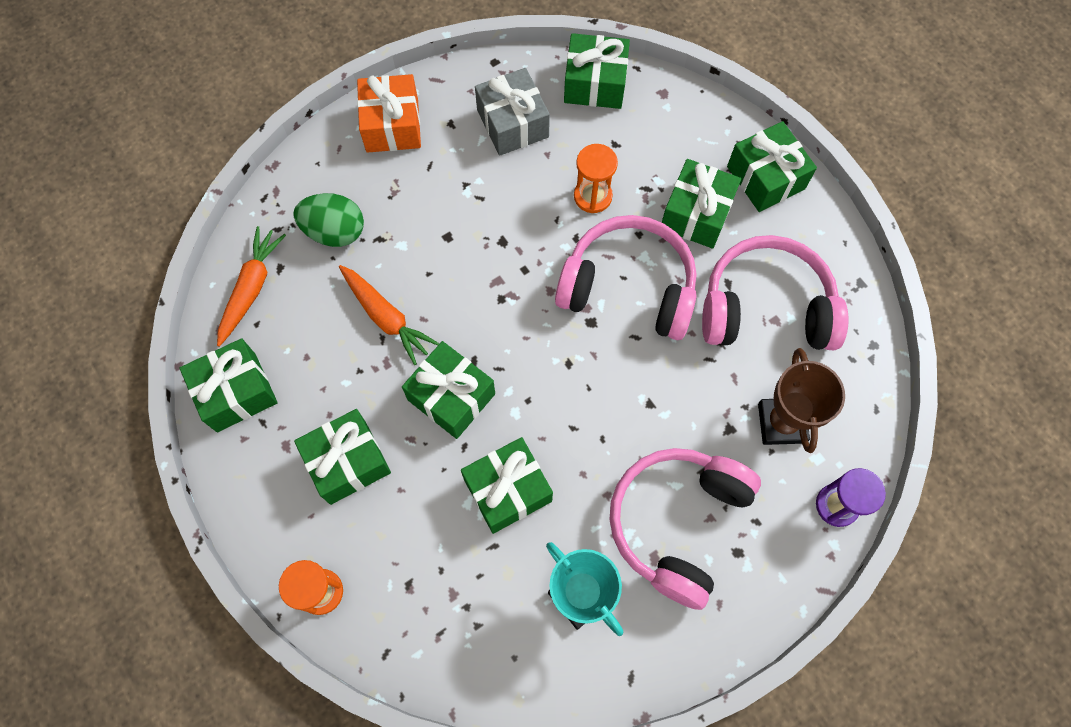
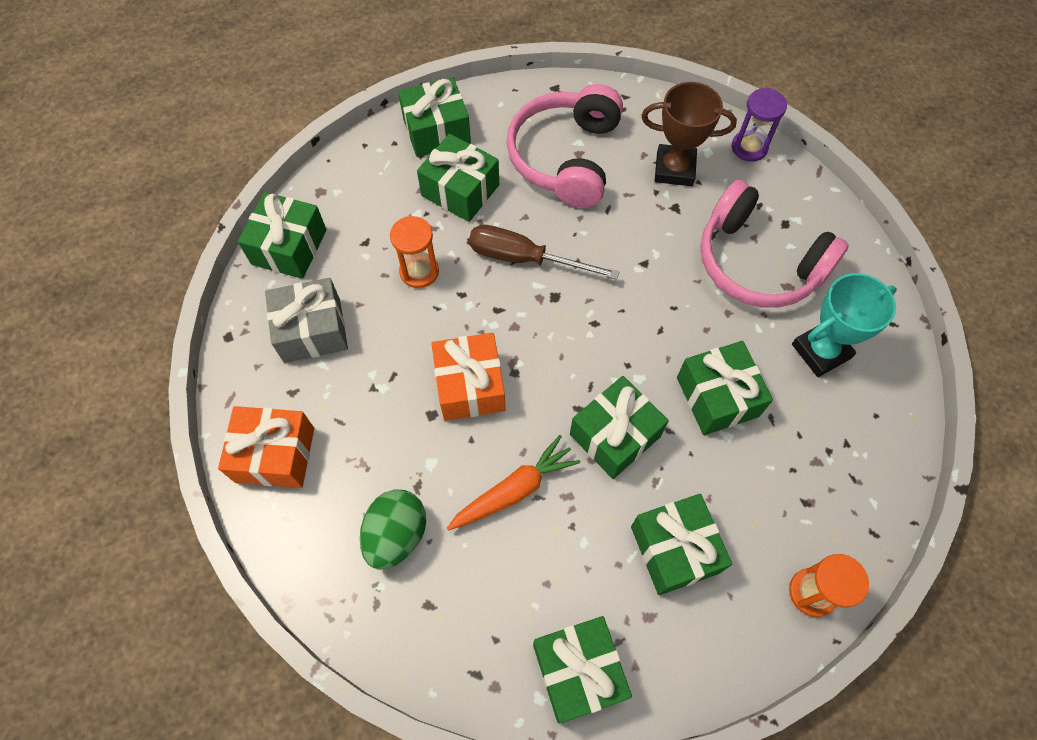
camera: 80 degrees left, 5 degrees down
(251, 289) = (449, 642): orange carrot -> none
(481, 263) = (470, 386): none -> orange gift
(628, 287) = (525, 259): pink headphones -> brown screwdriver

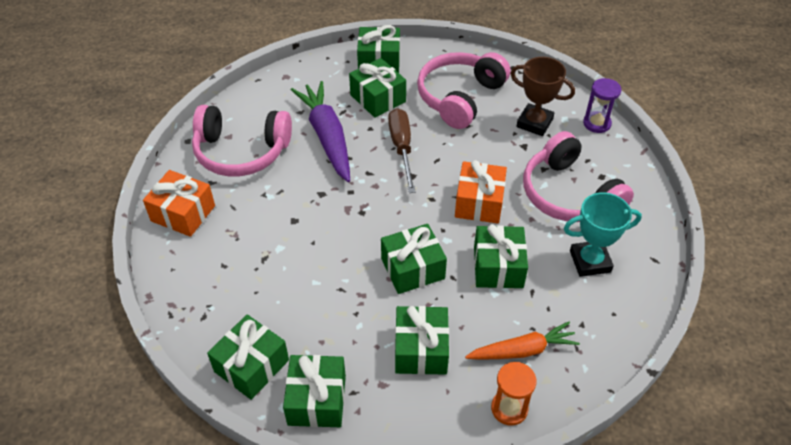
camera: 20 degrees right, 15 degrees down
(289, 247) = (250, 102): green gift -> green gift (251, 366)
(312, 330) = (241, 151): grey gift -> pink headphones
(396, 535) = (236, 281): green egg -> none
(419, 271) = (327, 137): orange hourglass -> purple carrot
(470, 386) = (328, 211): orange gift -> orange gift (479, 203)
(514, 490) = (327, 280): orange carrot -> orange carrot (522, 350)
(525, 259) = (402, 148): brown screwdriver -> brown screwdriver turned 45 degrees clockwise

